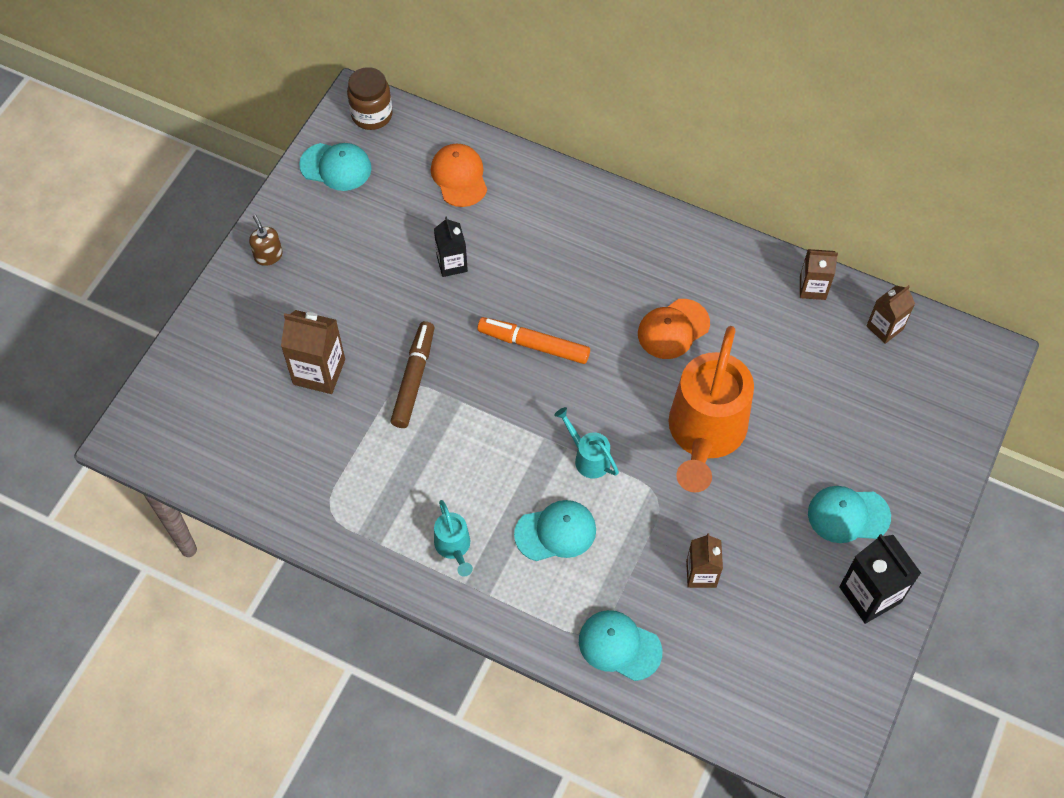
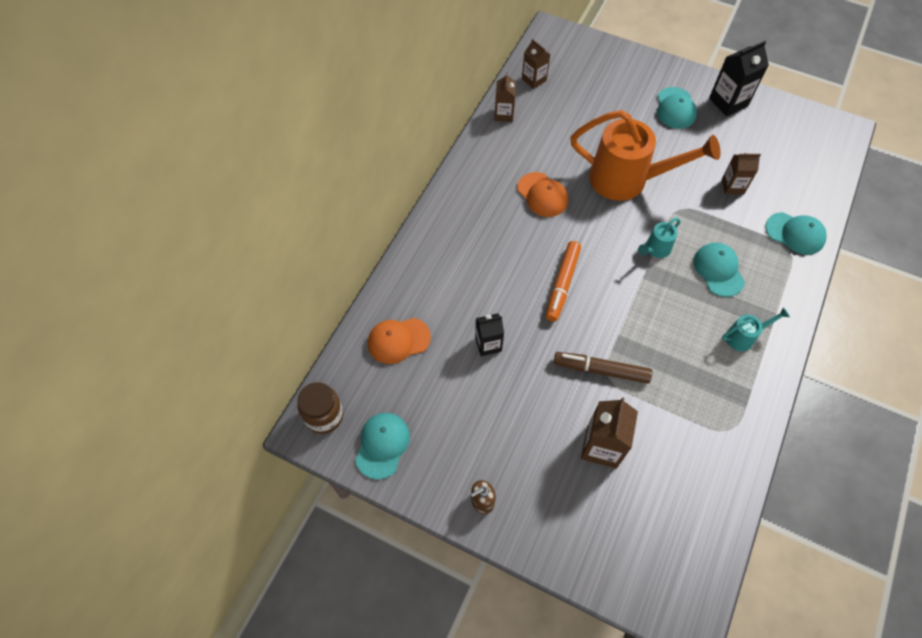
camera: 90 degrees left, 0 degrees up
(619, 646) = (795, 233): turquoise cap -> turquoise cap turned 90 degrees counterclockwise

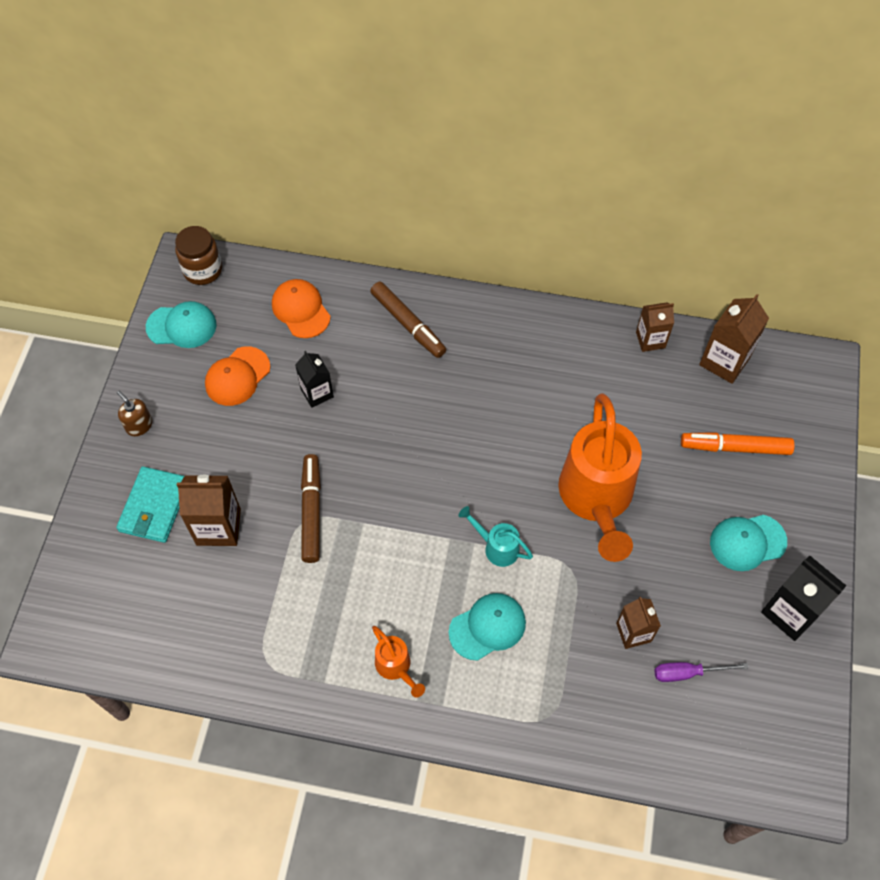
camera: 75 degrees right, 0 degrees up
(440, 262) = (408, 324): none -> brown marker
(534, 80) = (724, 361): brown carton -> brown carton, size x1.54
(542, 195) = (538, 407): orange cap -> orange cap (237, 376)
(562, 284) = (415, 452): orange marker -> orange marker (735, 447)
(571, 499) = (154, 506): none -> turquoise wallet
(743, 337) = (395, 667): turquoise watering can -> orange watering can
(764, 165) = (687, 673): none -> purple screwdriver
(795, 233) = (579, 723): turquoise cap -> none

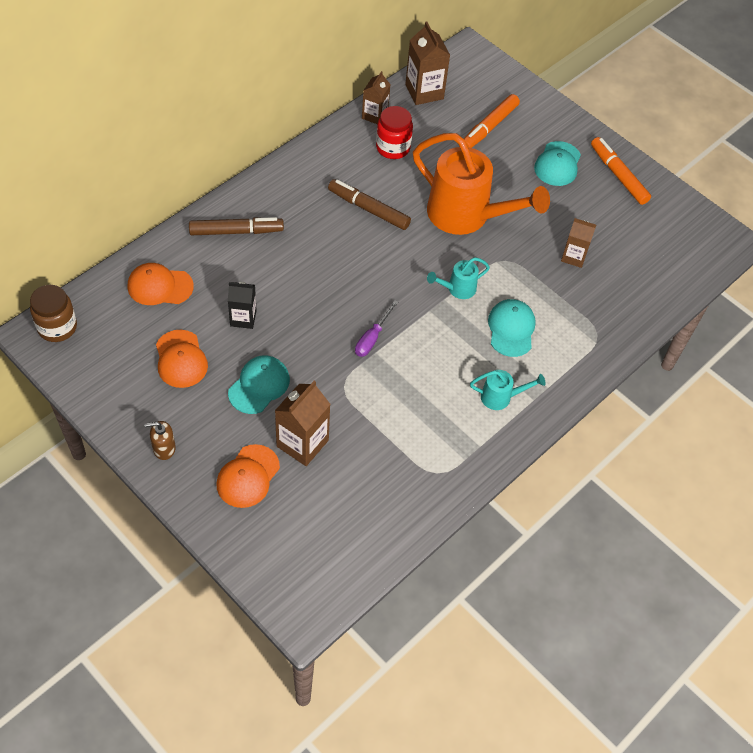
camera: 60 degrees left, 5 degrees down
(154, 506) = (248, 476): turquoise wallet -> orange cap
(182, 326) = (97, 370): turquoise cap -> turquoise cap (259, 386)
(311, 511) = (340, 378): brown marker -> brown marker (368, 209)
(395, 667) = (500, 397): orange watering can -> turquoise watering can
(624, 381) = (393, 148): none -> red jar
(687, 673) = (620, 248): purple screwdriver -> purple screwdriver (372, 338)
(790, 612) = (618, 175): black carton -> orange marker

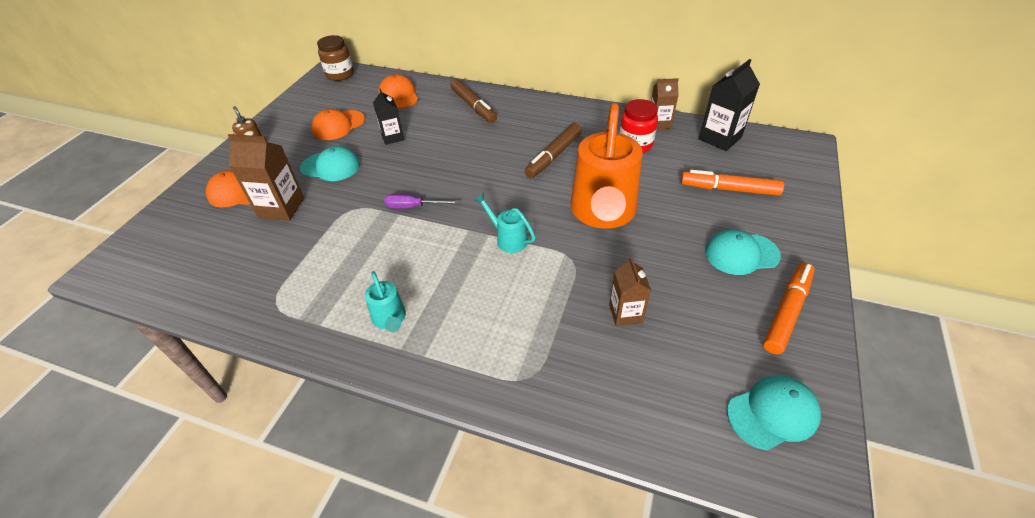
camera: 70 degrees right, 10 degrees down
(368, 209) = (554, 156): brown marker -> brown marker turned 150 degrees counterclockwise
(424, 92) = (720, 138): brown carton -> black carton
(511, 329) = (485, 296): turquoise cap -> turquoise cap (772, 413)

